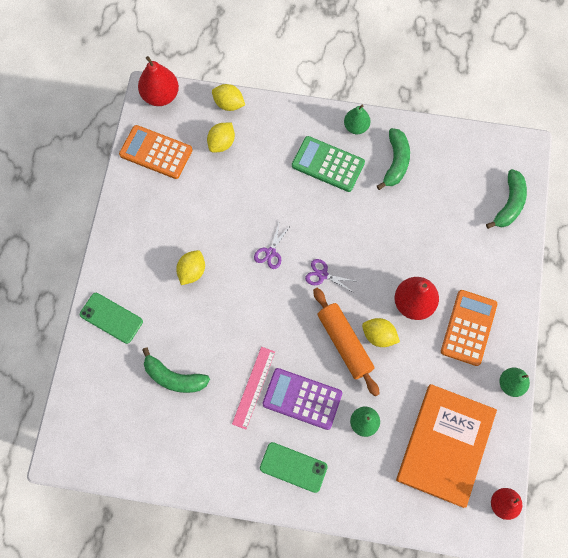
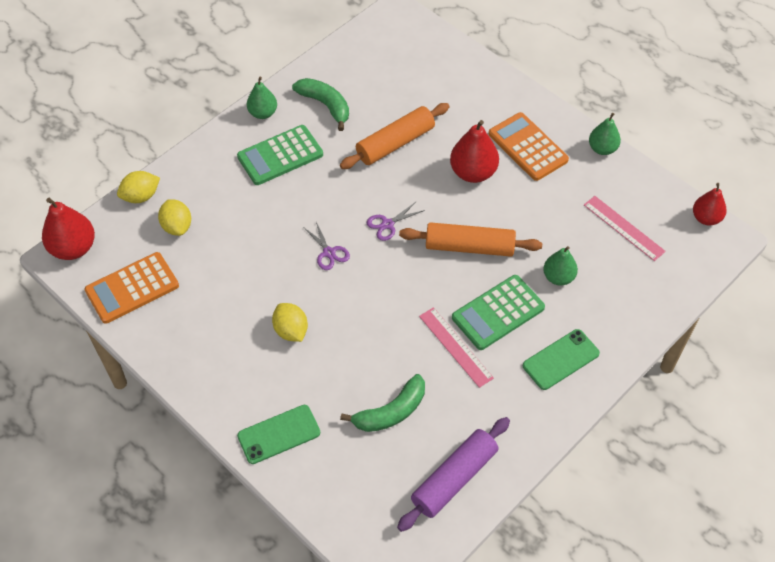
camera: 55 degrees left, 15 degrees down
(151, 451) = (454, 478): none -> purple rolling pin
(302, 399) = (498, 313): purple calculator -> green calculator
(379, 336) = (483, 216): yellow lemon -> none
(398, 232) = (395, 143): none -> orange rolling pin
(445, 445) = (624, 228): orange book -> pink ruler
(509, 204) = (437, 52): green banana -> none

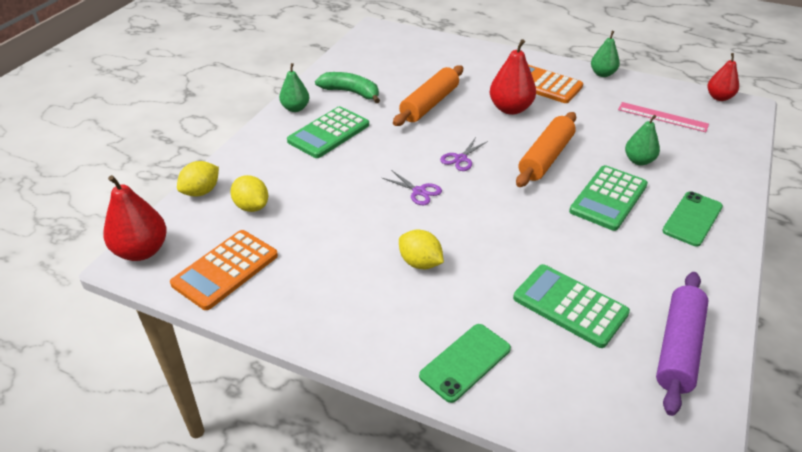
camera: 20 degrees left, 15 degrees down
(391, 412) = (570, 306): green banana -> green calculator
(455, 347) = (590, 234): pink ruler -> none
(469, 247) = (545, 158): orange rolling pin -> orange rolling pin turned 45 degrees counterclockwise

